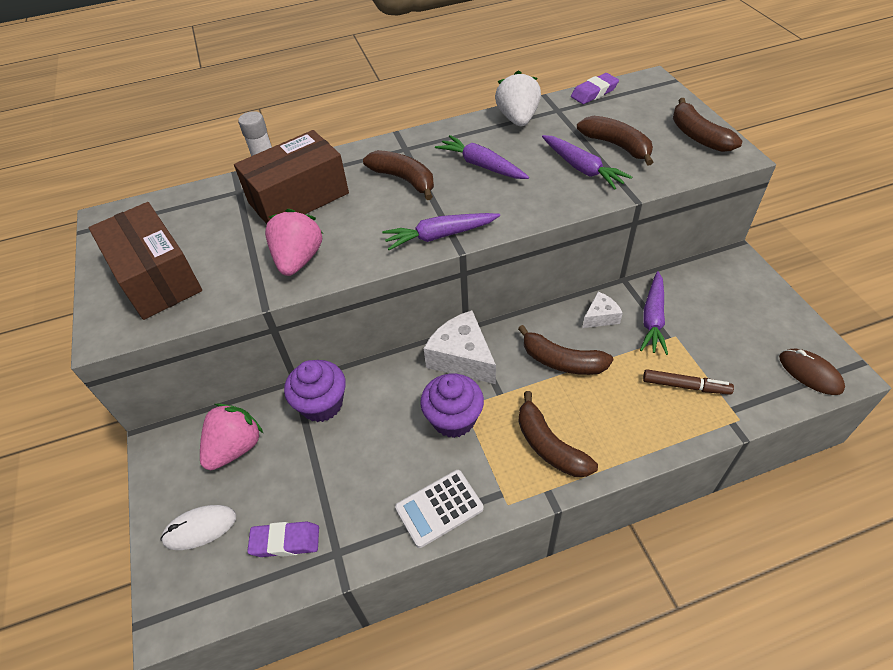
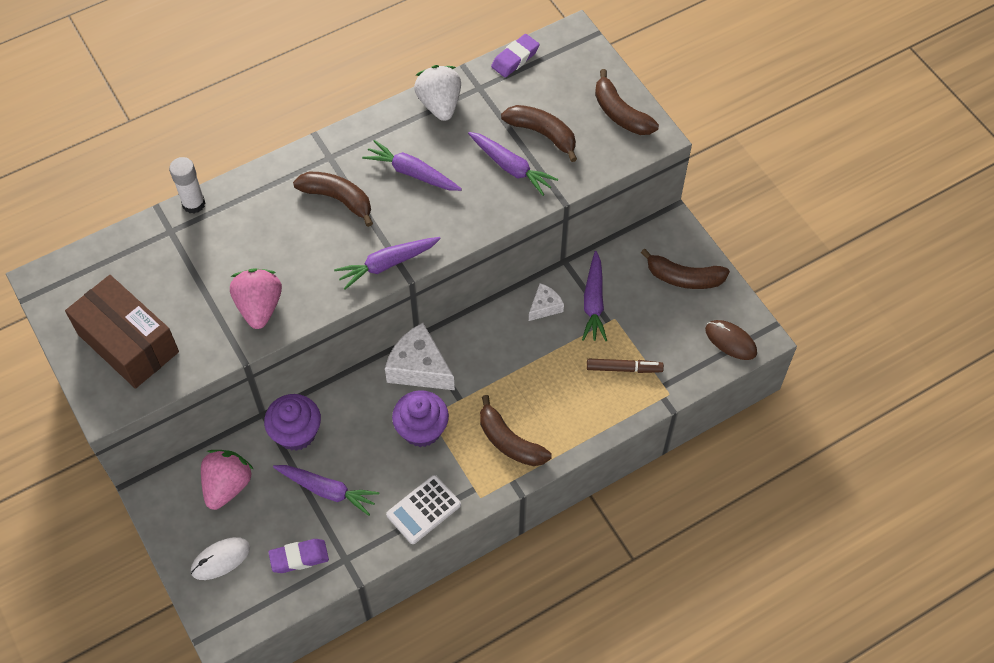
camera: 15 degrees left, 10 degrees up
(298, 198) = (236, 233): brown box -> none
(337, 469) = (327, 490): none -> purple carrot
(561, 361) = (512, 358): brown banana -> brown banana (684, 277)

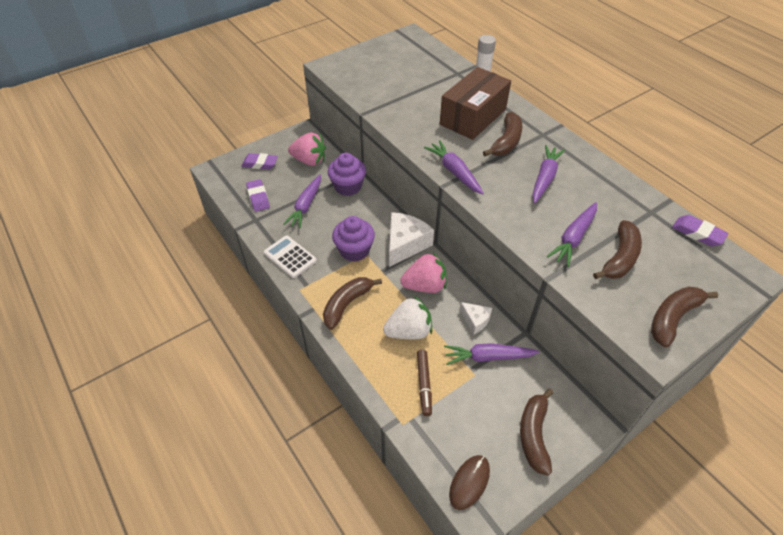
camera: 85 degrees right, 10 degrees down
(128, 343) = (371, 68): brown box -> brown box (473, 117)
(220, 559) = (260, 164): white mouse -> purple eraser
(259, 307) = (406, 115): pink strawberry -> pink strawberry (425, 286)
(439, 104) = (621, 188): white strawberry -> white strawberry (409, 331)

